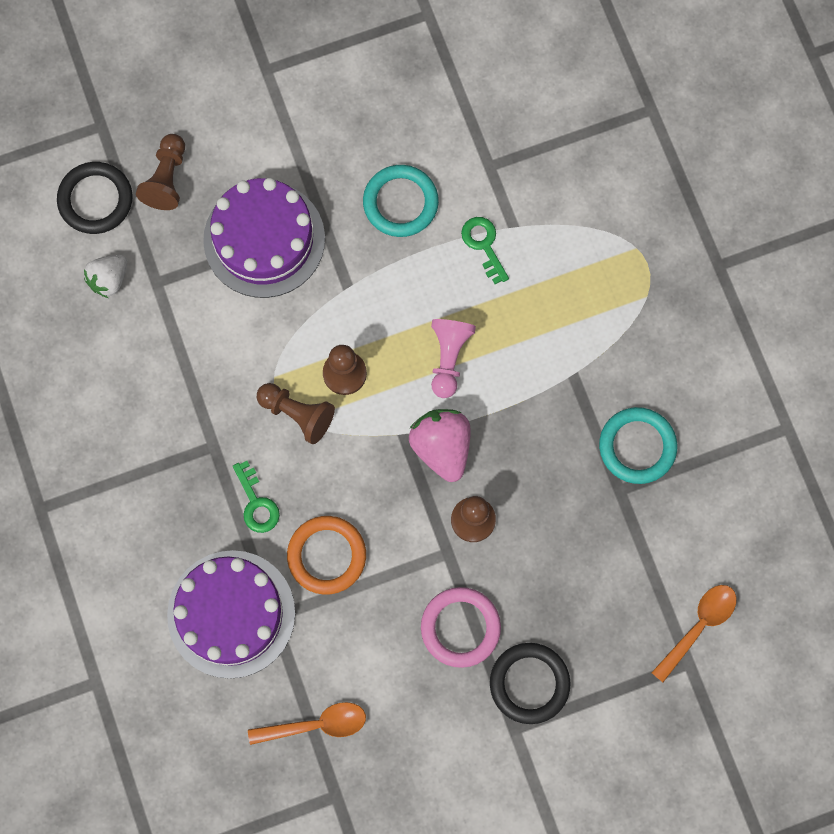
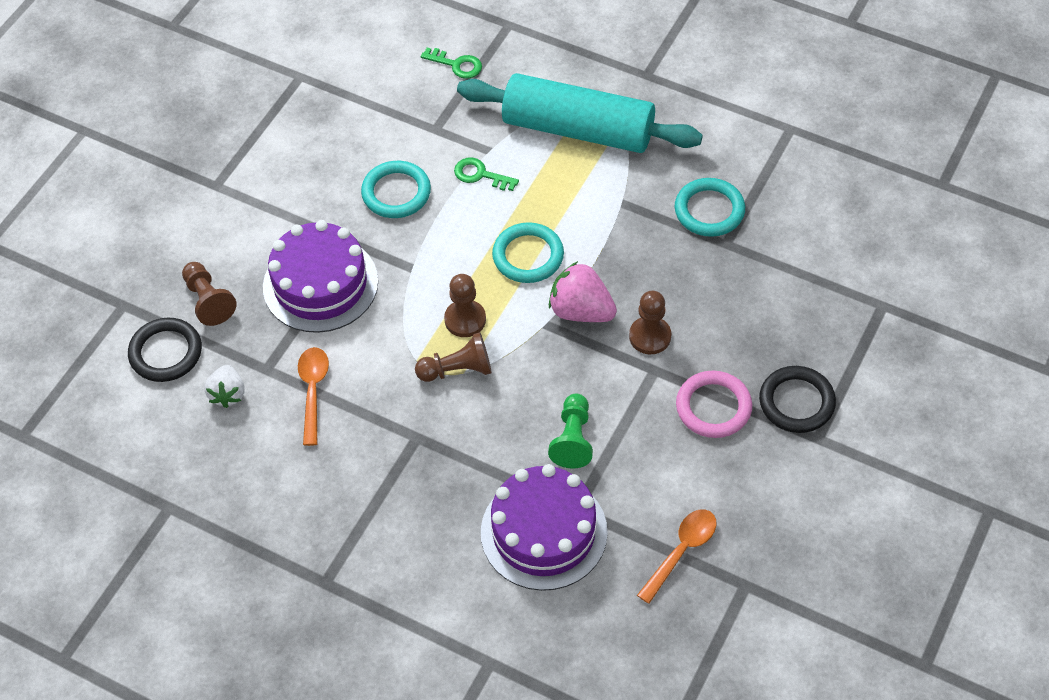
camera: 40 degrees left, 20 degrees down
(256, 503) = (487, 447): green key -> green key (456, 65)
(326, 555) = (573, 439): orange ring -> green pawn
(448, 358) = (528, 256): pink pawn -> turquoise ring
(606, 270) = (578, 130): none -> turquoise rolling pin
(698, 626) = (864, 279): orange spoon -> orange spoon (313, 391)

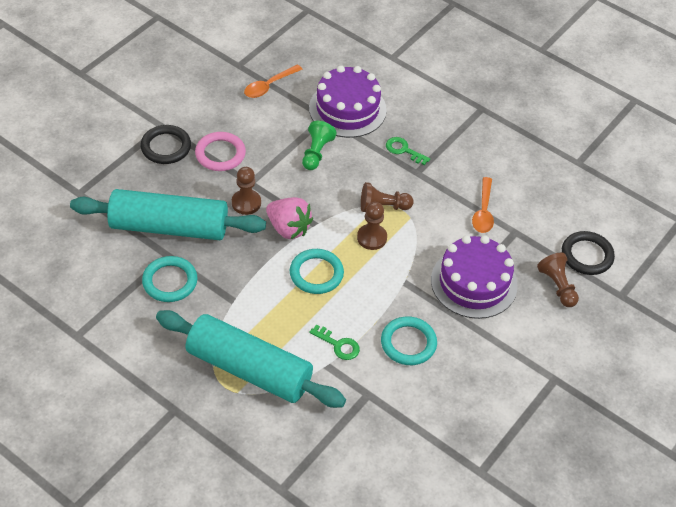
camera: 175 degrees left, 5 degrees down
(228, 394) = (542, 220): white strawberry -> none
(456, 65) = (338, 454): green key -> green key (404, 150)
(740, 281) = (169, 227): none -> turquoise rolling pin

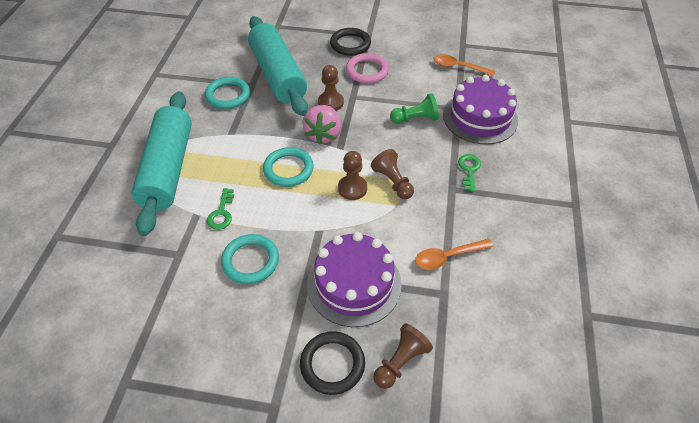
camera: 65 degrees right, 0 degrees up
(587, 255) = (464, 375): black ring -> black ring (332, 364)

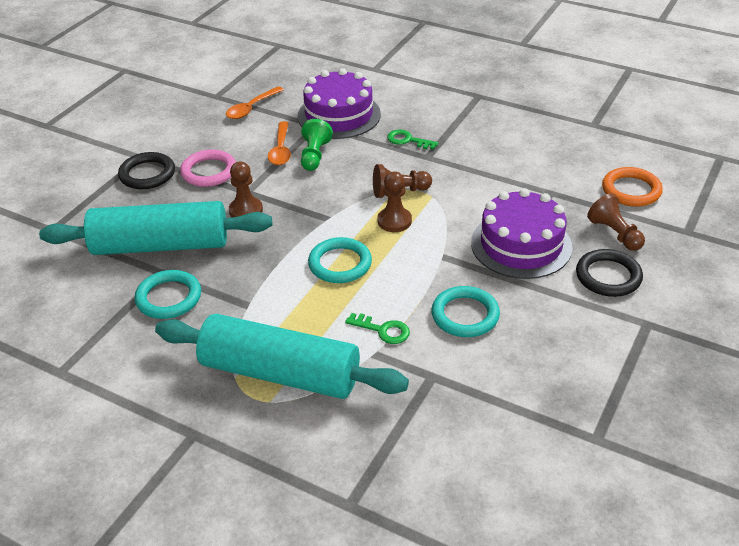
camera: 70 degrees left, 10 degrees down
(323, 135) = (298, 226): pink strawberry -> none
(447, 257) = (509, 180): orange spoon -> orange spoon (281, 150)
(482, 369) = (631, 190): none -> orange ring

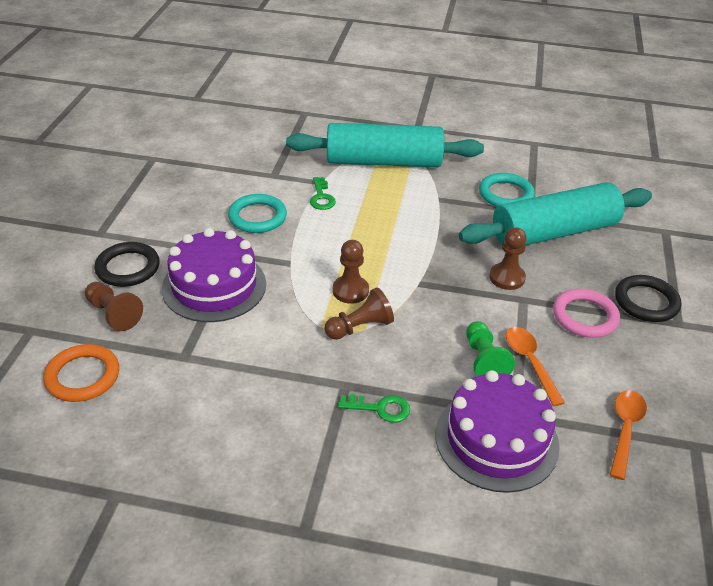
camera: 160 degrees right, 0 degrees up
(340, 264) = (382, 241): turquoise ring -> none
(383, 330) = (321, 197): green key -> green key turned 105 degrees counterclockwise

